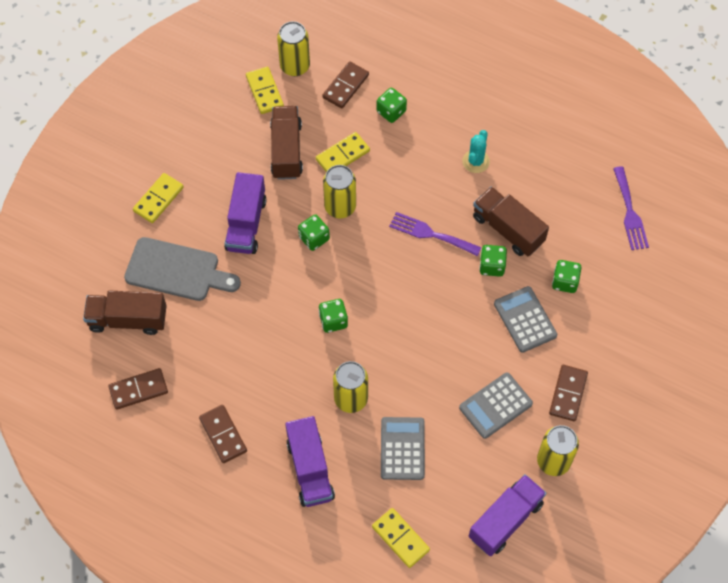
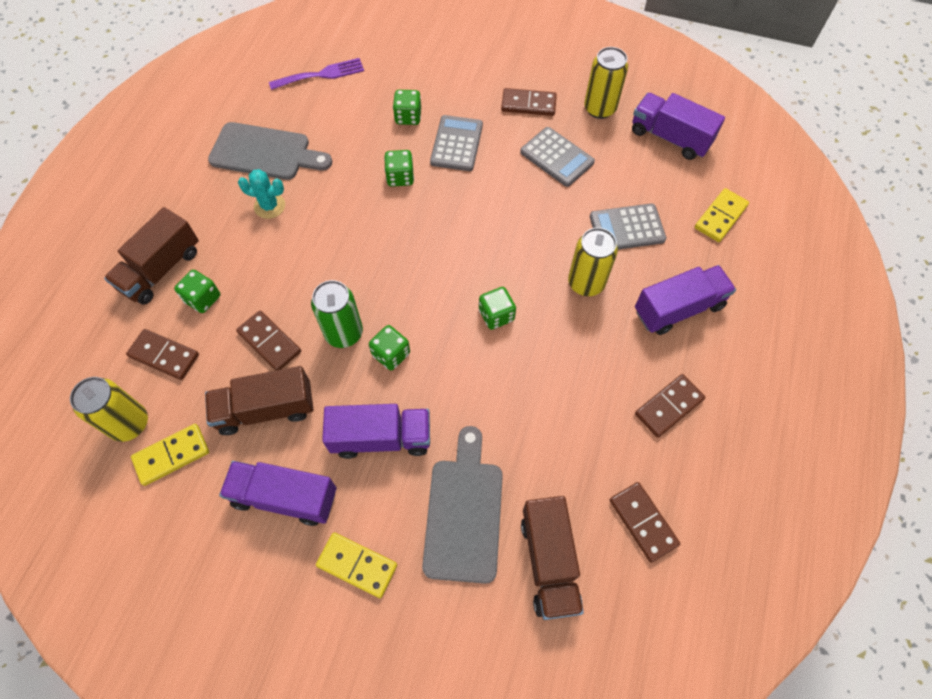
camera: 100 degrees left, 0 degrees up
(217, 159) = (285, 497): none -> purple truck
(340, 207) = (344, 333): yellow can -> green can
(342, 155) = (269, 342): yellow domino -> brown domino
(431, 234) = (369, 236): purple fork -> none
(508, 229) = (353, 168): brown truck -> brown truck (161, 269)
(525, 319) = (457, 144): grey calculator -> grey calculator turned 135 degrees clockwise
(536, 161) = (265, 152): none -> grey cutting board

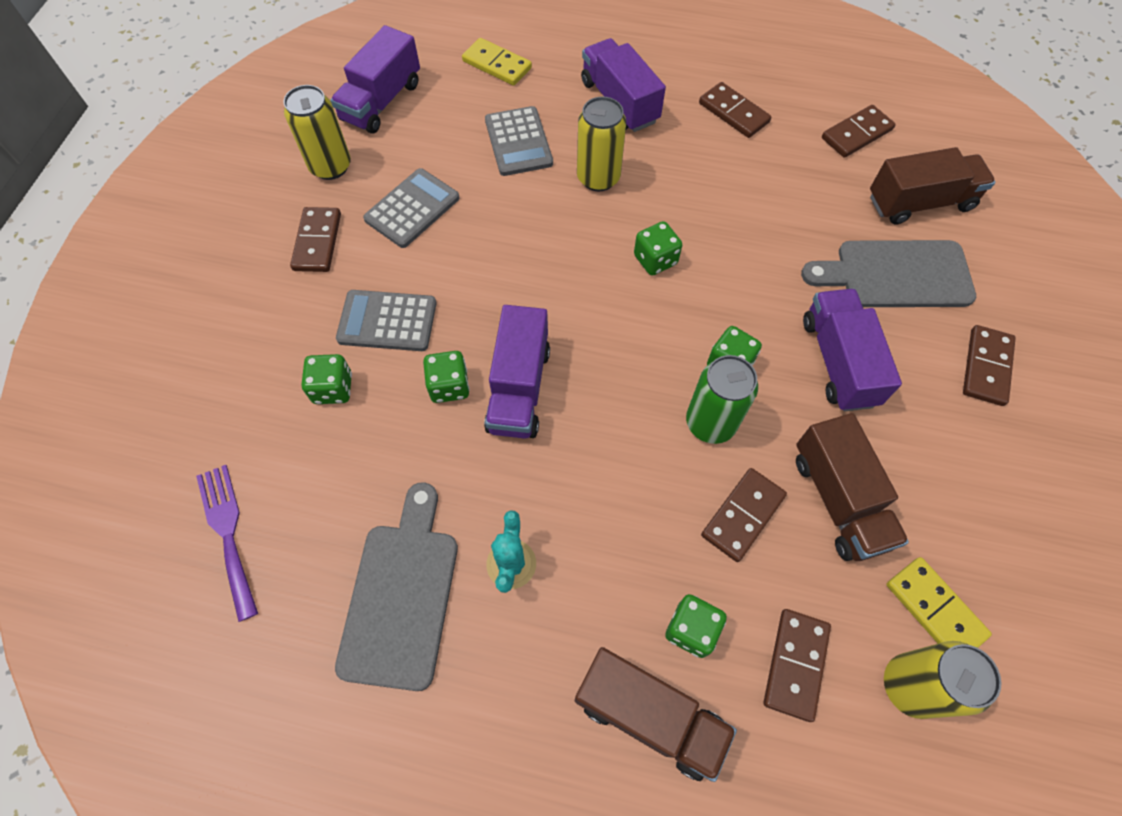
camera: 95 degrees left, 0 degrees up
(285, 497) = (940, 455): purple truck -> purple truck (519, 388)
(357, 565) = (986, 367): yellow domino -> brown domino

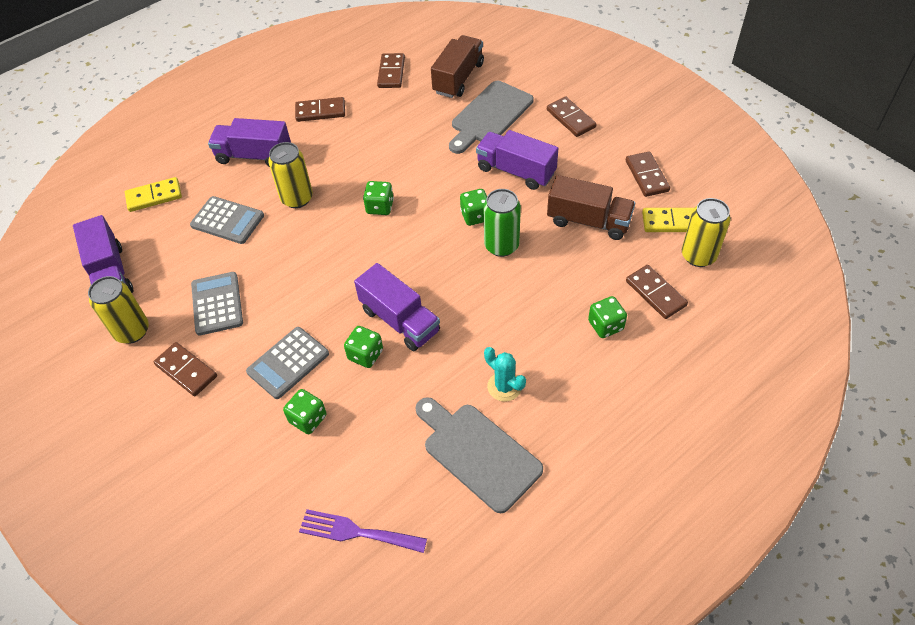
camera: 50 degrees left, 10 degrees down
(649, 715) = (635, 371): brown truck -> none
(743, 515) = (564, 265): brown domino -> brown domino (647, 176)

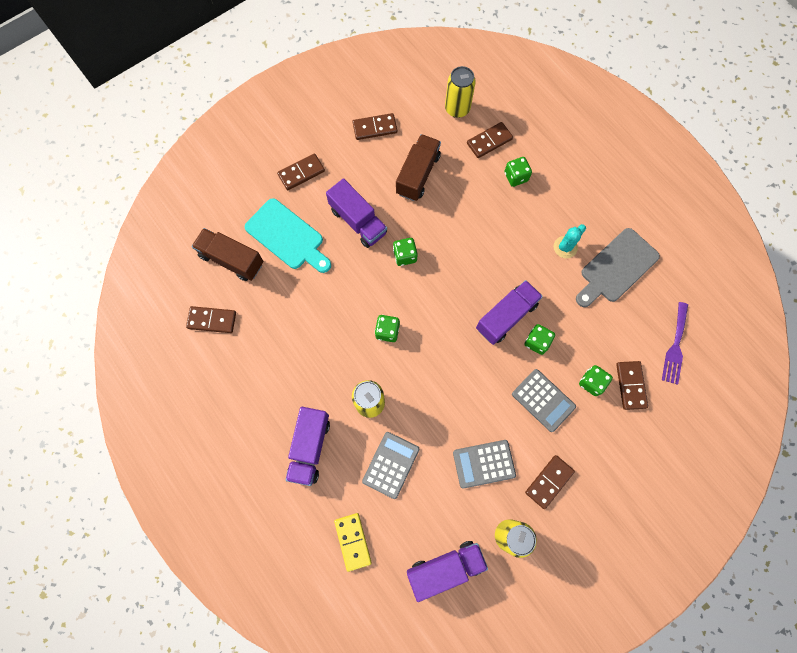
camera: 90 degrees left, 20 degrees up
(320, 111) = (257, 387): brown domino -> brown domino (631, 385)
(489, 116) = (287, 236): grey cutting board -> turquoise cutting board
(501, 246) = (437, 239): green can -> none
(516, 171) = (358, 221): purple truck -> purple truck turned 75 degrees counterclockwise
(671, 222) = (424, 120): yellow domino -> none

